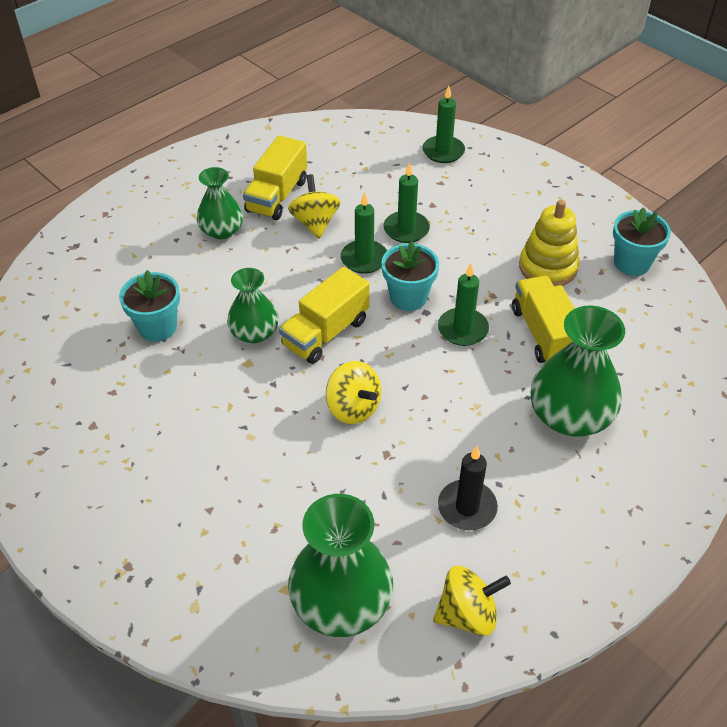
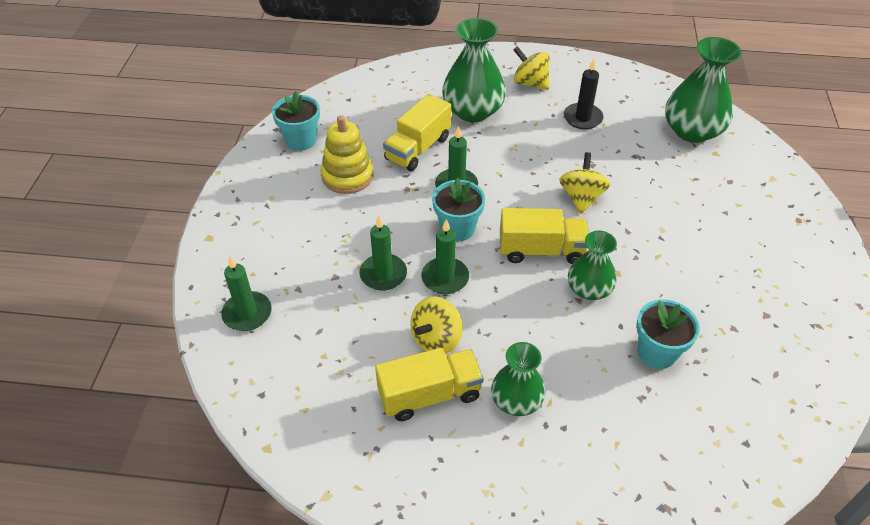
camera: 130 degrees left, 0 degrees up
(467, 614) = (636, 90): yellow spinning top -> yellow spinning top (530, 83)

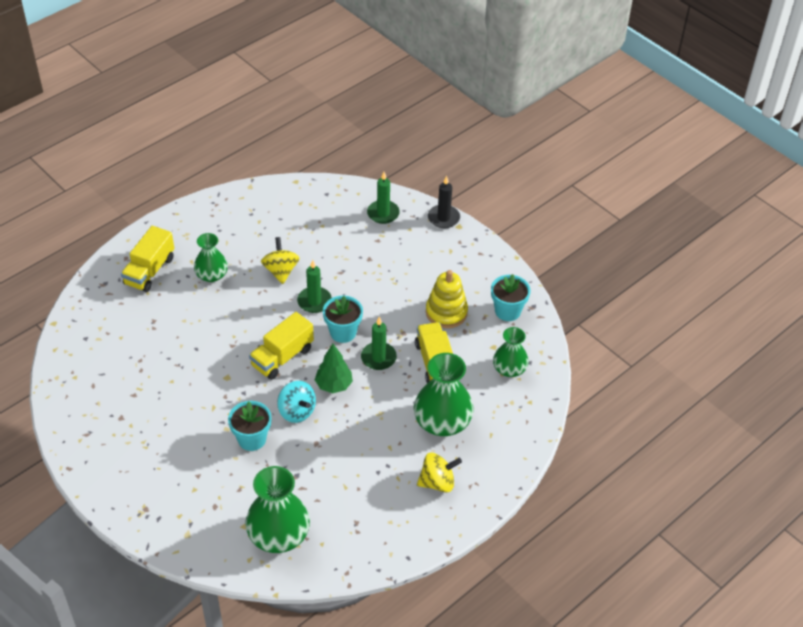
camera: 130 degrees right, 0 degrees up
(383, 274) = (347, 278): green candle -> none
(429, 395) = (254, 247): yellow truck -> yellow truck (149, 271)
(523, 194) = (334, 385): none -> green tree
(581, 197) = (297, 411): yellow spinning top -> turquoise spinning top
(582, 118) = (365, 480): black candle -> black candle (443, 218)
(589, 289) = (232, 355): green vase -> green vase (509, 369)
(657, 352) = (164, 349): turquoise flower pot -> turquoise flower pot (252, 439)

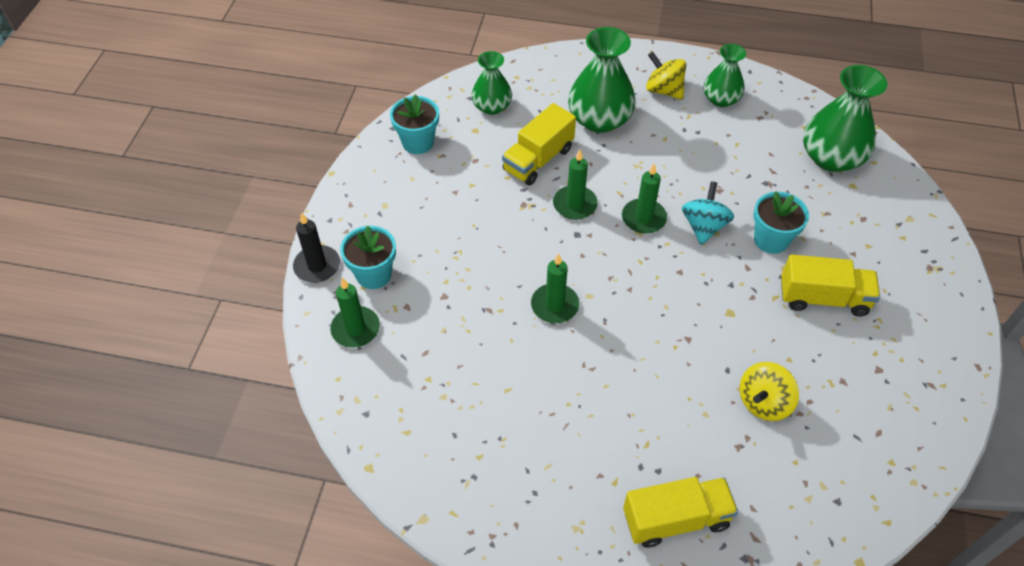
camera: 125 degrees left, 5 degrees up
(212, 275) = (614, 439): green vase -> green vase (721, 99)
(281, 271) = (540, 370): yellow spinning top -> yellow spinning top (763, 402)
(282, 357) = (655, 282): yellow truck -> yellow truck (823, 298)
(334, 385) = (643, 218): green tree -> green candle
(343, 332) = (572, 252): turquoise flower pot -> turquoise flower pot (373, 274)
(446, 312) = (463, 186): yellow stacking toy -> none

